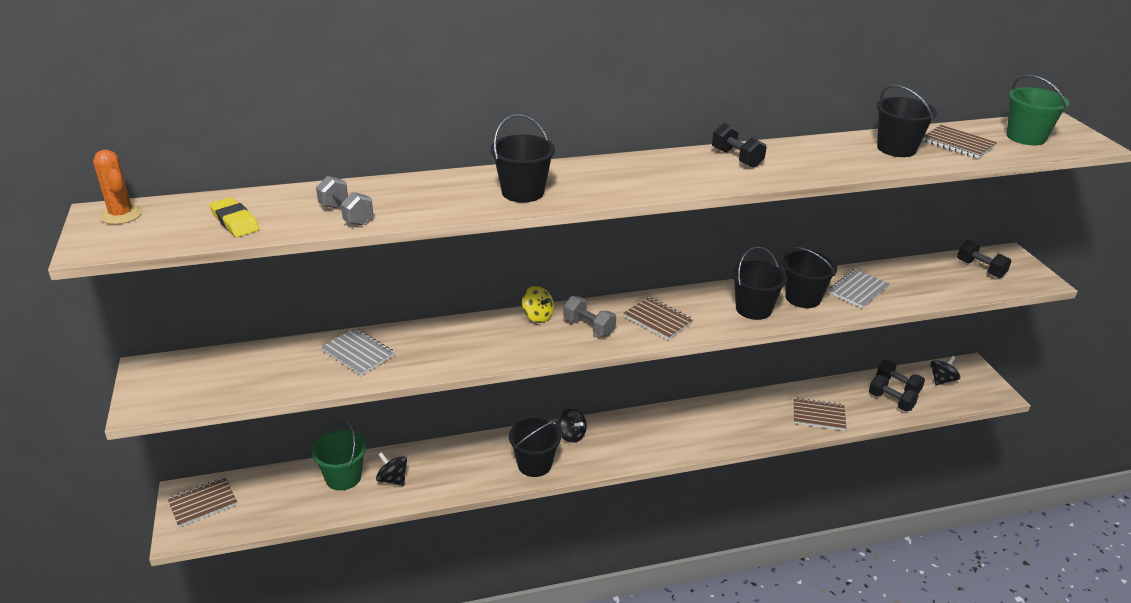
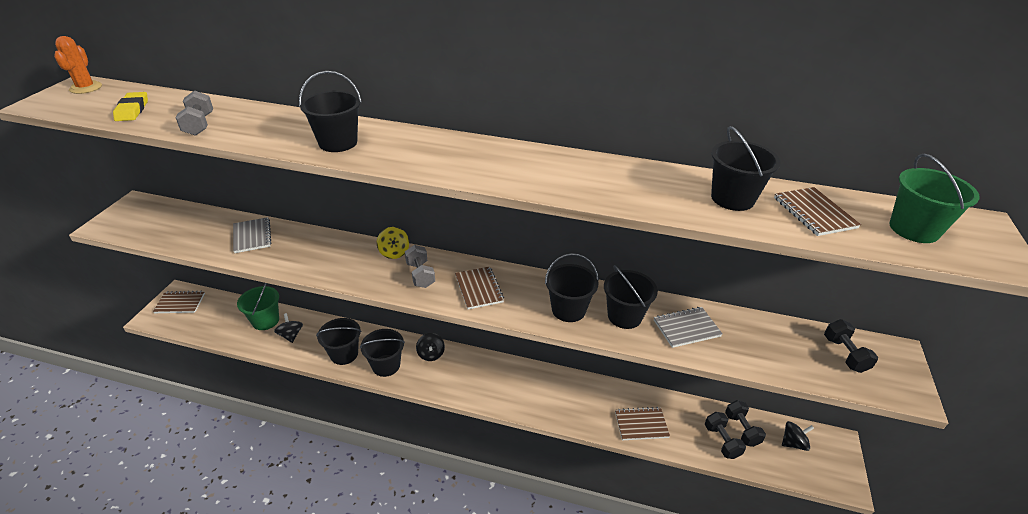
camera: 30 degrees right, 5 degrees up
(476, 472) = (344, 354): none -> black bucket
(736, 158) = (554, 163): black dumbbell -> none
(818, 415) = (641, 424): brown notebook -> brown notebook turned 45 degrees counterclockwise

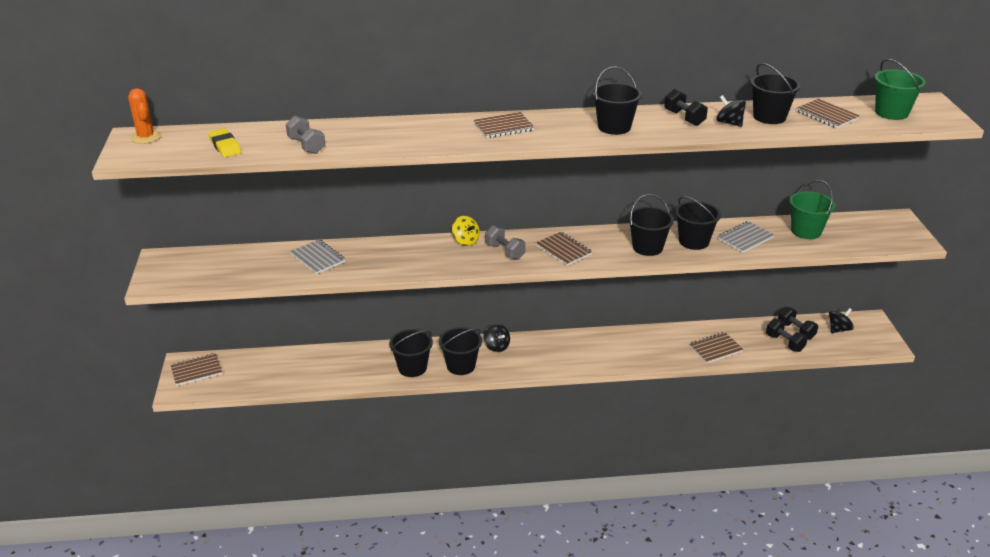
camera: 20 degrees left, 5 degrees down
(265, 320) = (306, 362): green bucket -> green bucket (806, 231)
(291, 335) = (344, 367): black spinning top -> black spinning top (729, 123)
(338, 142) = (445, 136): black bucket -> black bucket (614, 127)
(408, 145) = (503, 127): none -> brown notebook
(845, 354) = (864, 228): black dumbbell -> black dumbbell (684, 118)

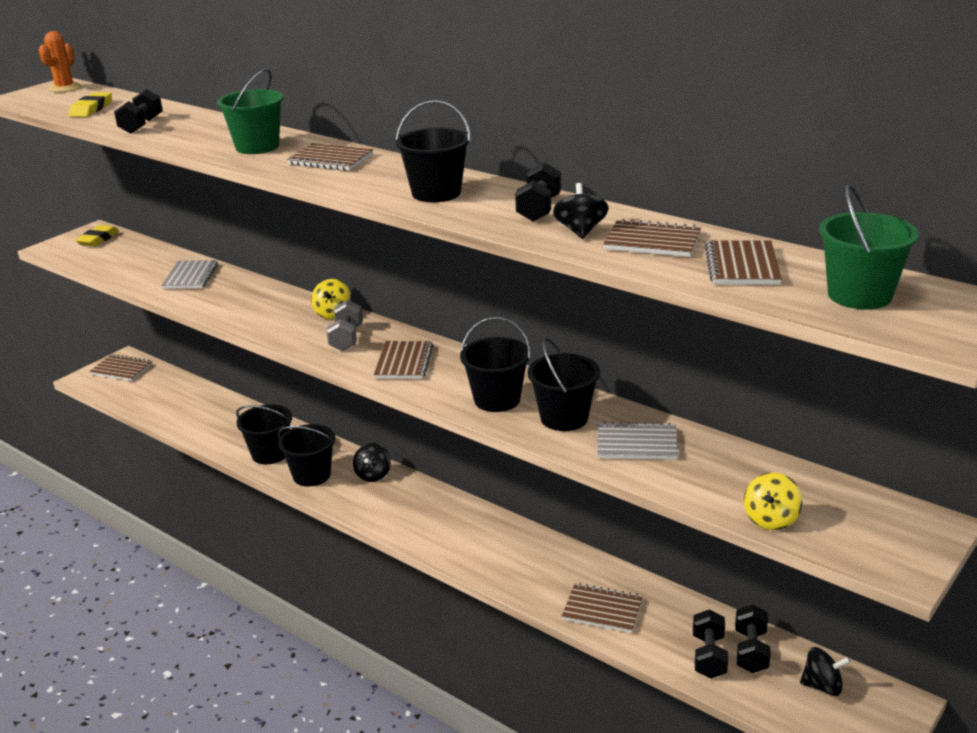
camera: 45 degrees right, 5 degrees down
(179, 262) = (98, 239): none -> yellow eraser
(306, 146) = (141, 125): grey dumbbell -> black dumbbell
(769, 117) = (652, 241): black bucket -> brown notebook
(806, 231) = (742, 474): green bucket -> green bucket (257, 147)
(847, 245) = (771, 519): none -> yellow spinning top

